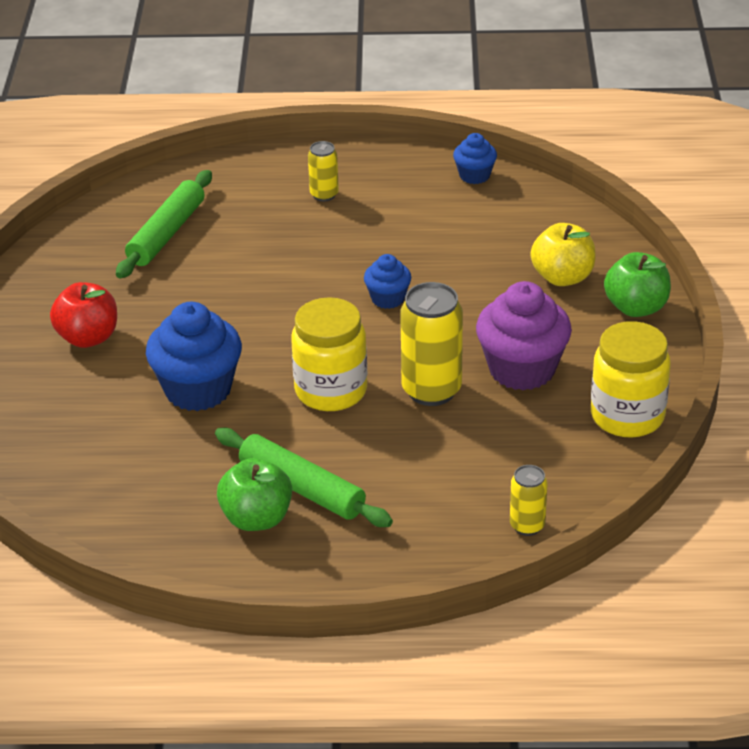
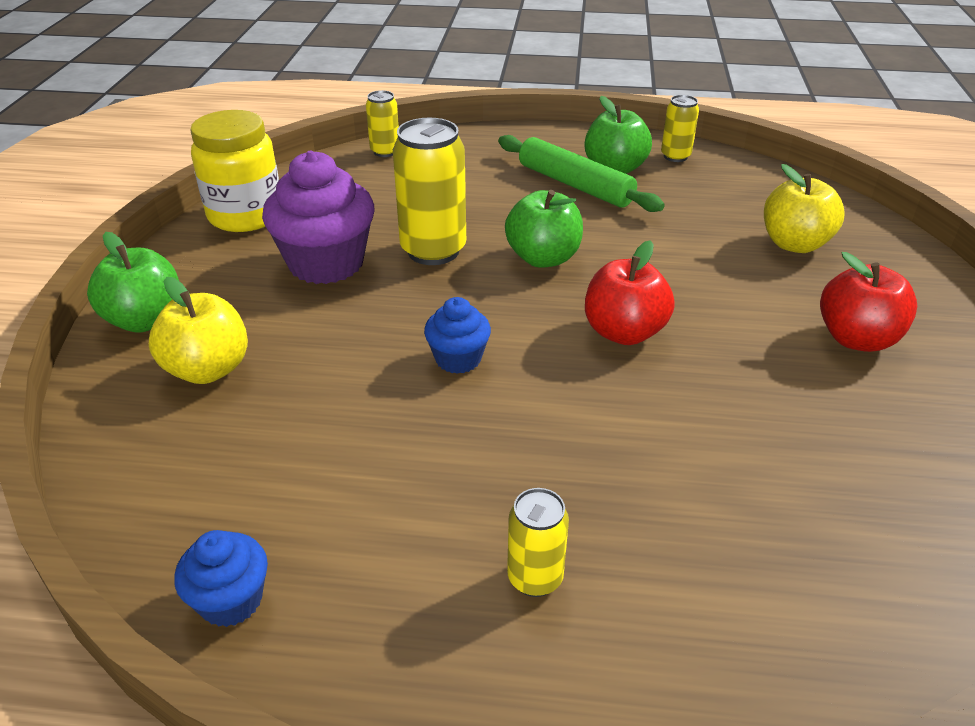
camera: 175 degrees left, 0 degrees up
(96, 426) = (794, 244): none -> yellow apple
(166, 233) = (815, 509): green rolling pin -> none
(182, 547) = (675, 156): none -> yellow can
(198, 389) = (694, 270): blue cupcake -> none
(265, 328) = (624, 332): none -> red apple
(331, 391) = (543, 258): yellow jar -> green apple

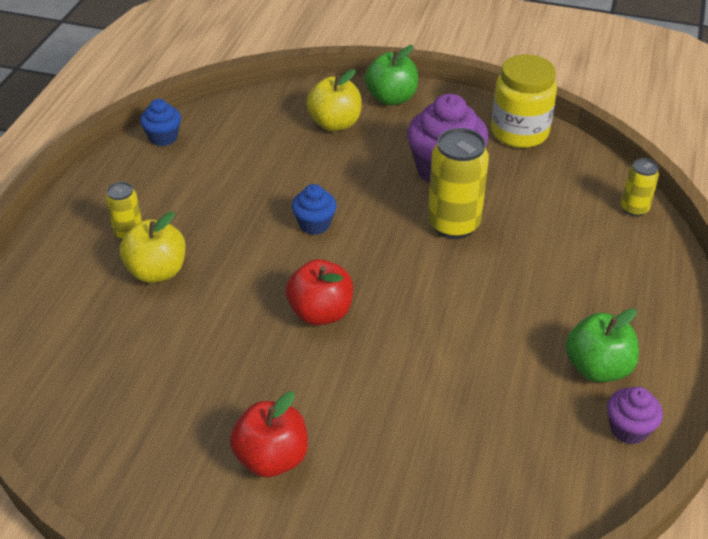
camera: 100 degrees right, 5 degrees up
(543, 258) = (432, 285): green apple -> none
(575, 185) = (562, 330): green rolling pin -> none
(675, 156) = (628, 429): yellow can -> purple cupcake
(794, 244) = (428, 472): yellow apple -> yellow apple (157, 271)

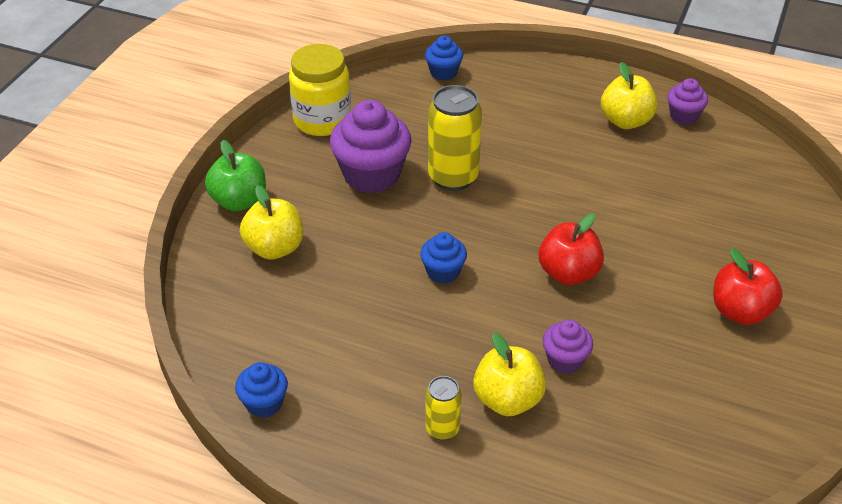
camera: 85 degrees left, 0 degrees up
(202, 309) = (565, 360): none -> purple cupcake
(597, 368) = (625, 121): green apple -> yellow apple
(634, 209) = (443, 73): yellow can -> blue cupcake

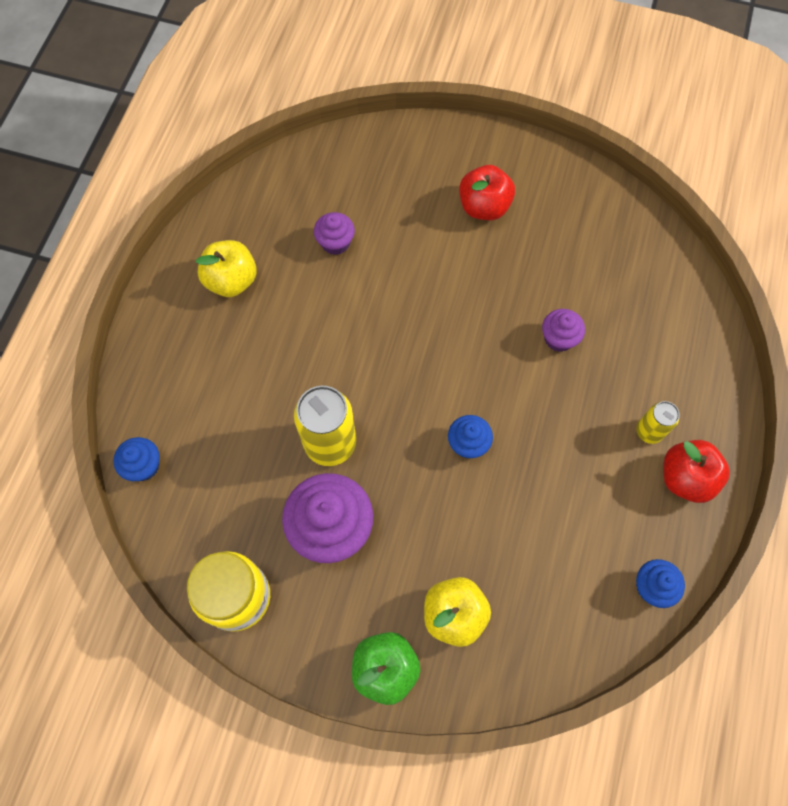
camera: 95 degrees left, 25 degrees up
(507, 400) = (609, 382): yellow apple -> none
(568, 273) = (456, 335): red apple -> red apple (685, 478)
(683, 116) = (222, 229): purple cupcake -> purple cupcake (335, 243)

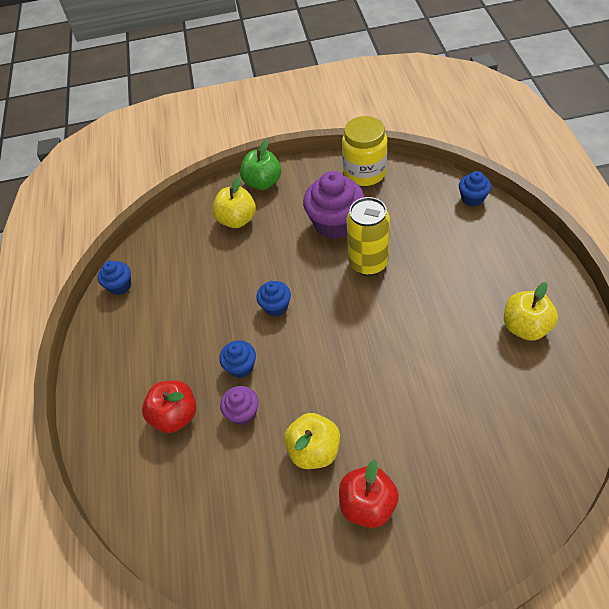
camera: 160 degrees right, 15 degrees down
(335, 243) = (472, 399): purple cupcake -> none
(506, 270) = (314, 450): none -> yellow apple
(540, 389) = (241, 367): none -> blue cupcake
(649, 431) = (147, 377): yellow can -> none
(685, 478) = (112, 359): red apple -> red apple (175, 415)

